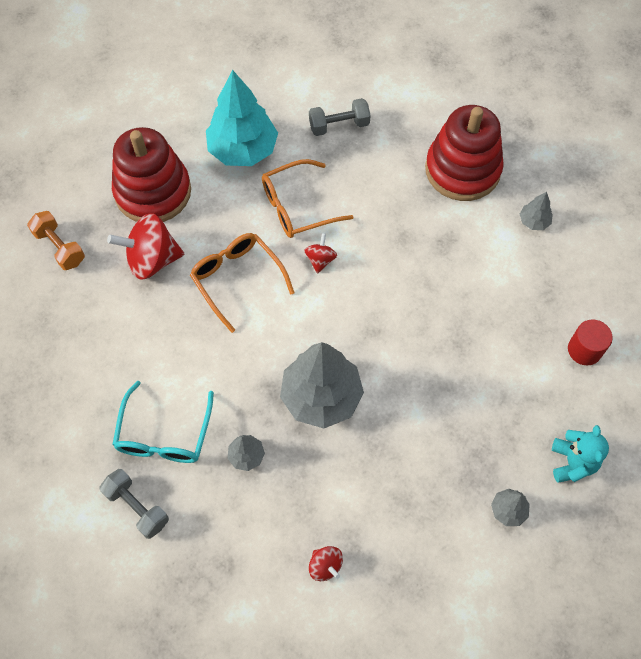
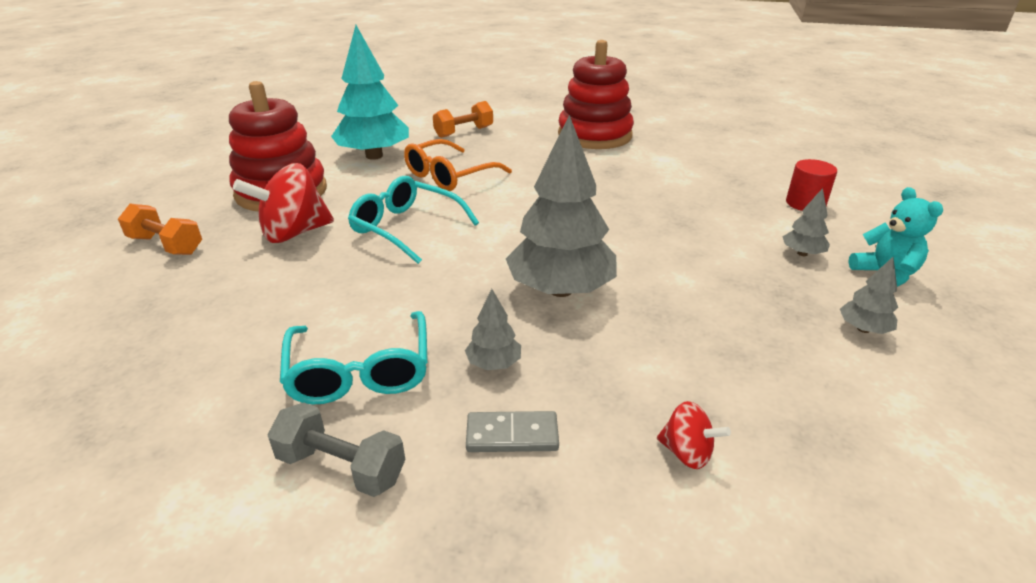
camera: 20 degrees left, 30 degrees down
(234, 517) = (512, 435): none -> grey domino
(237, 279) = (406, 228): orange glasses -> turquoise glasses
(320, 260) = (494, 200): red spinning top -> none
(339, 125) = (464, 132): grey dumbbell -> orange dumbbell
(534, 221) = (682, 148): grey tree -> grey tree (802, 253)

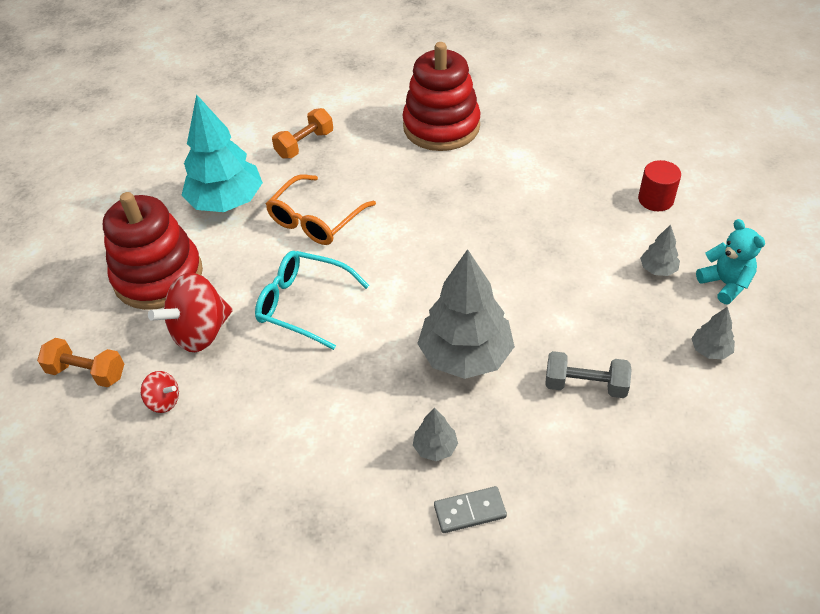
camera: 10 degrees left, 15 degrees up
(341, 467) = (357, 566): grey dumbbell -> grey dumbbell (585, 385)
(360, 371) = (333, 478): turquoise glasses -> none
(687, 453) = (595, 498): red spinning top -> red spinning top (164, 401)

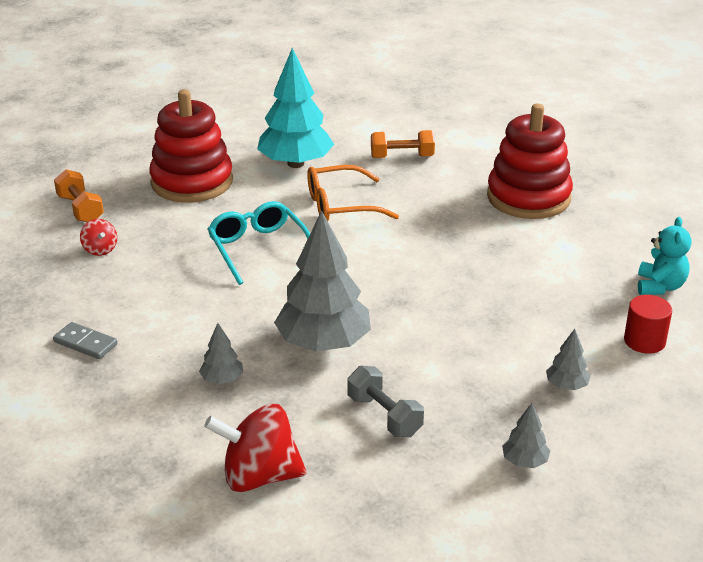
camera: 40 degrees right, 15 degrees down
(200, 332) = (172, 226): red spinning top -> red spinning top (259, 476)
(470, 511) = (190, 427): grey domino -> grey domino (85, 343)
(725, 284) = (613, 430): turquoise teddy bear -> turquoise teddy bear (660, 286)

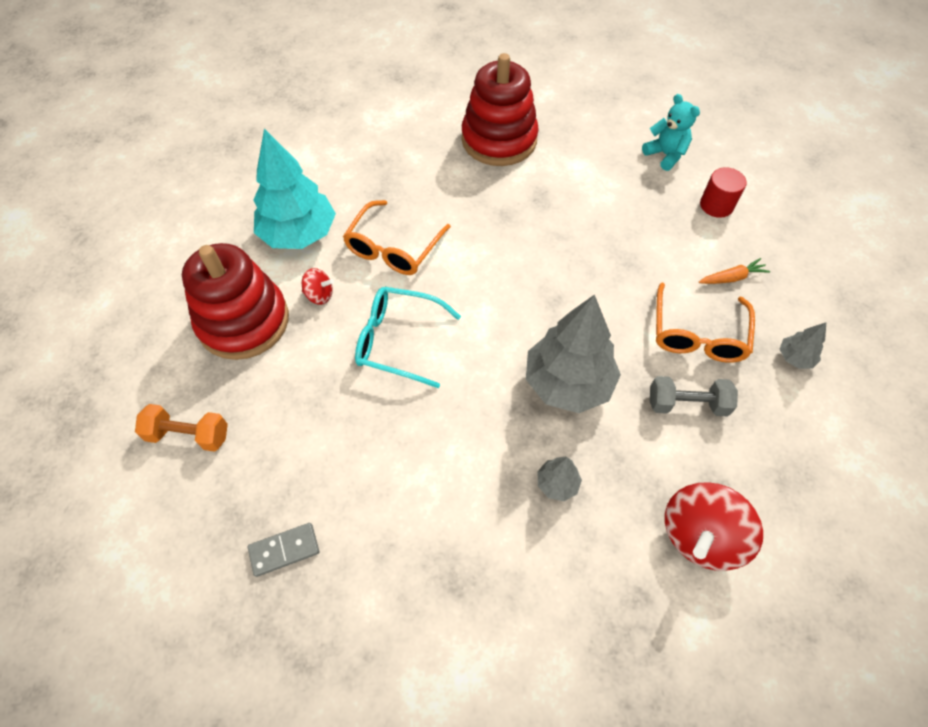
camera: 50 degrees left, 25 degrees up
(85, 343) = (414, 560): grey domino -> grey domino (284, 550)
(100, 250) = (276, 459): red spinning top -> red spinning top (319, 295)
(402, 157) = (367, 166): orange dumbbell -> none
(470, 391) = (697, 334): none -> orange glasses
(566, 385) = (732, 278): grey tree -> orange carrot

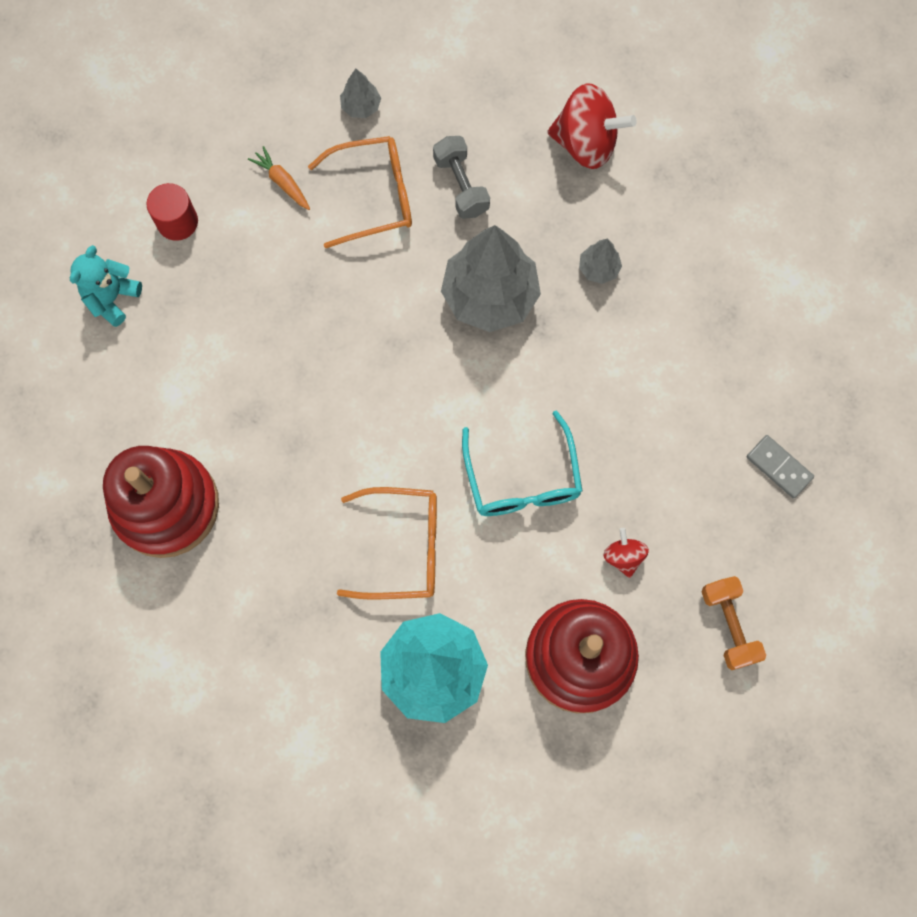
camera: 115 degrees left, 15 degrees up
(319, 295) = (506, 594): red spinning top -> red spinning top (623, 556)

